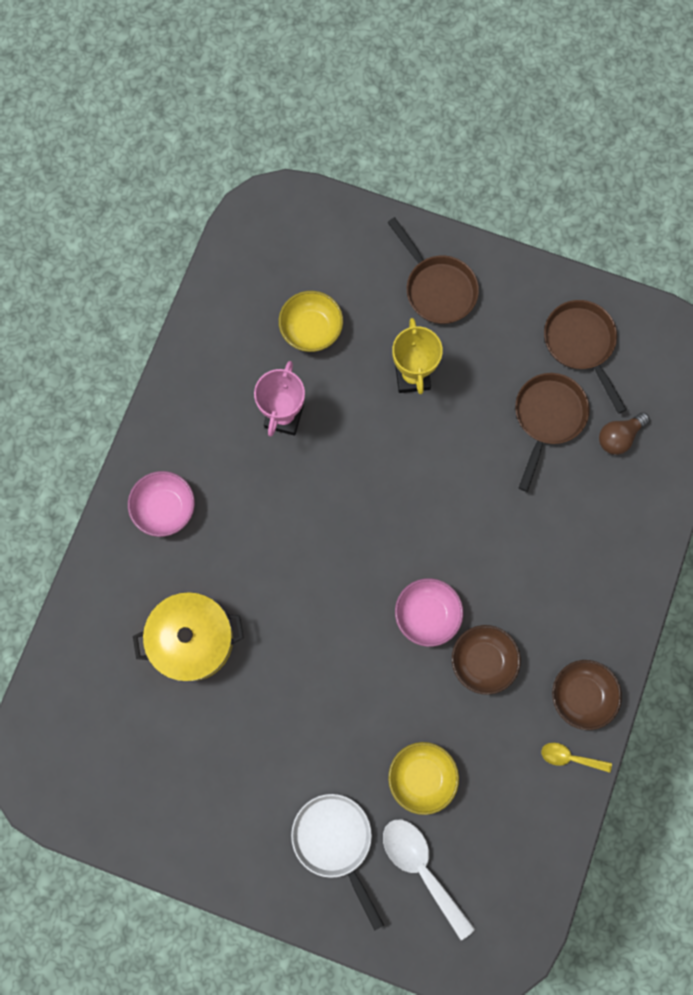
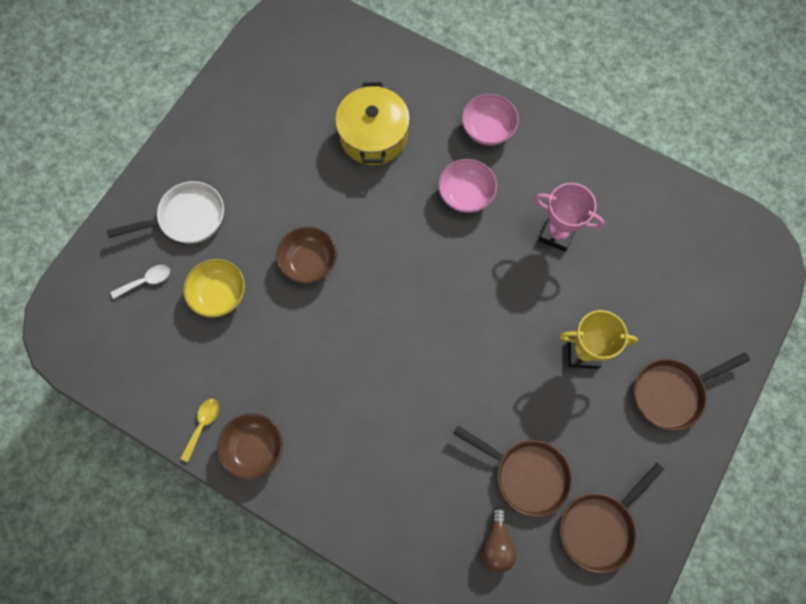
camera: 100 degrees right, 5 degrees down
(311, 329) = (639, 270): yellow bowl -> none
(422, 869) = (146, 281): white spoon -> white spoon, size x0.55
(427, 615) = (356, 324): pink bowl -> pink bowl (465, 194)
(483, 661) = (305, 365): brown bowl -> brown bowl (309, 262)
(581, 344) = (599, 527): brown pan -> brown pan turned 150 degrees clockwise
(619, 437) = (497, 544): brown light bulb -> brown light bulb turned 150 degrees counterclockwise

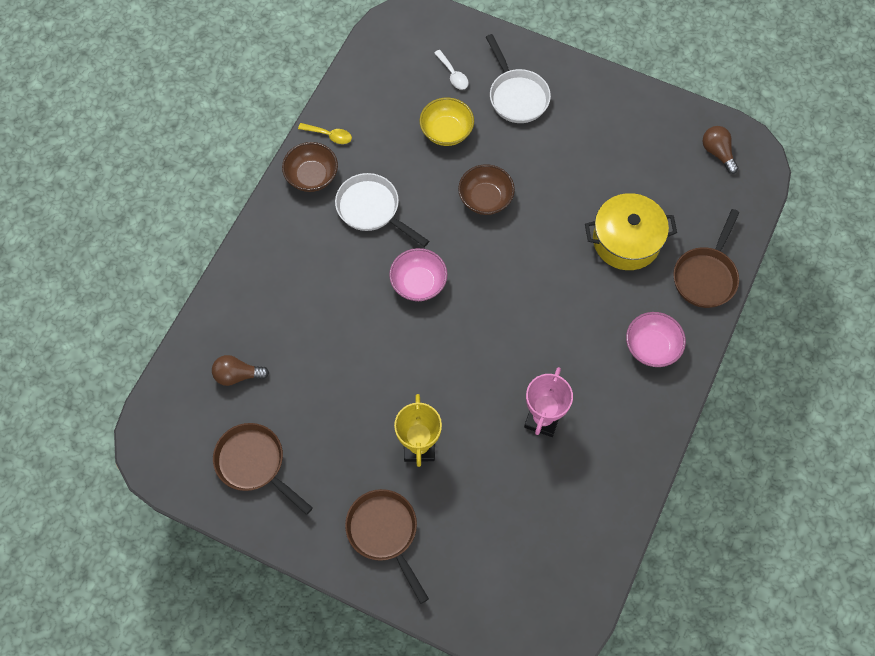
camera: 85 degrees right, 5 degrees down
(286, 43) = (717, 153): none -> brown light bulb
(307, 382) = (372, 209): none -> white pan
(465, 194) = (574, 330): pink bowl -> pink bowl (418, 283)
(526, 474) = (299, 397): brown pan -> brown pan (706, 276)

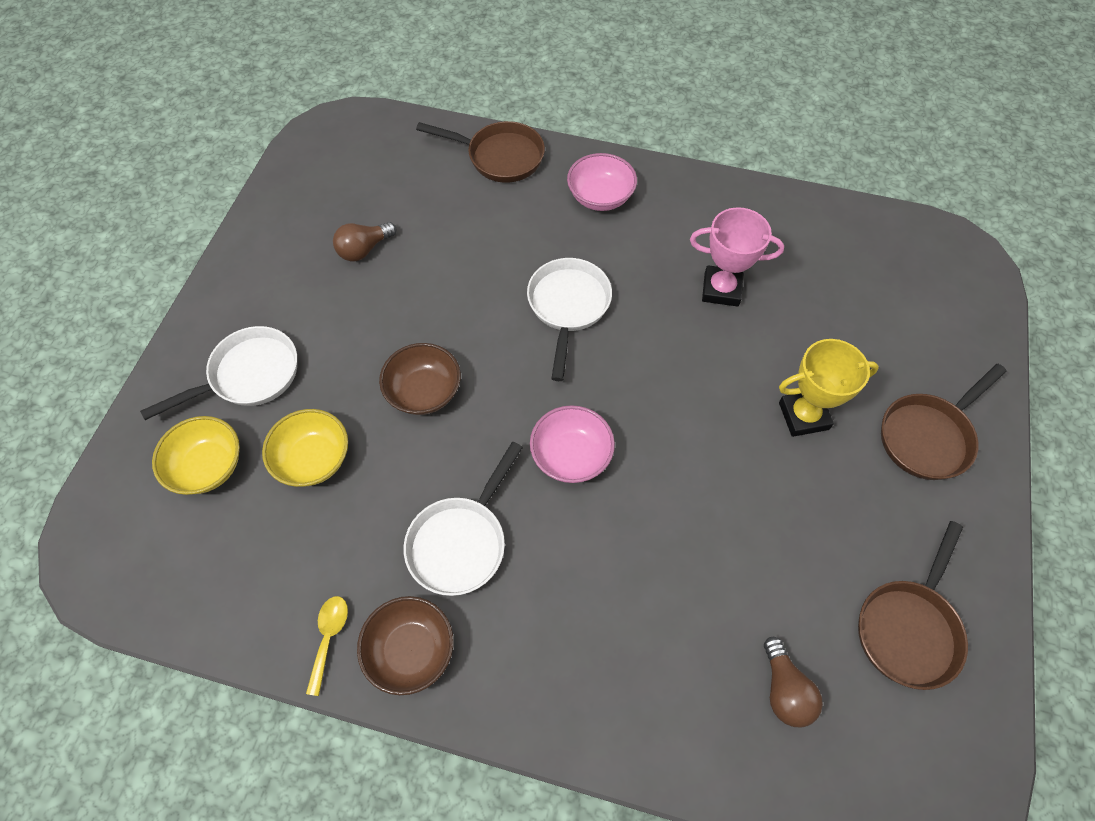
camera: 100 degrees left, 5 degrees down
(453, 74) = (208, 466): white spoon -> yellow bowl
(542, 302) = (568, 307): none -> white pan
(626, 241) = (466, 232): yellow pot -> none
(717, 153) = (332, 156): brown light bulb -> brown light bulb (364, 249)

